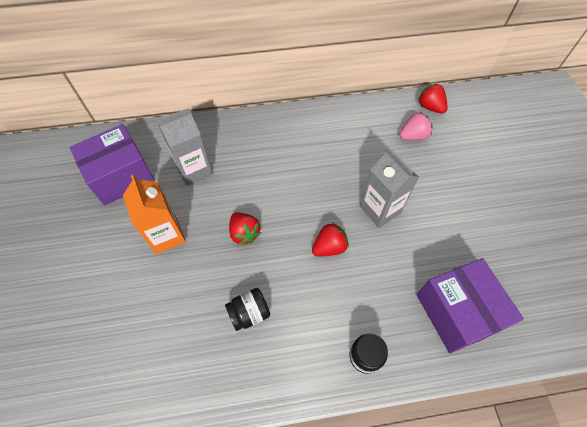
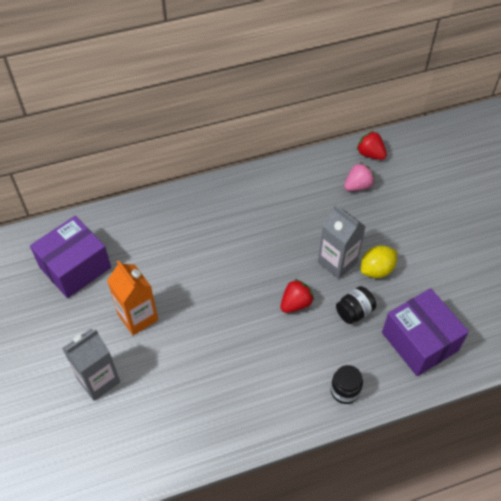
camera: 10 degrees left, 5 degrees down
(194, 170) = (148, 251): grey carton -> grey carton (98, 380)
(244, 233) = (213, 303): red strawberry -> none
(249, 313) = (234, 373): black jar -> black jar (354, 312)
(420, 224) = (376, 270): none -> yellow lemon

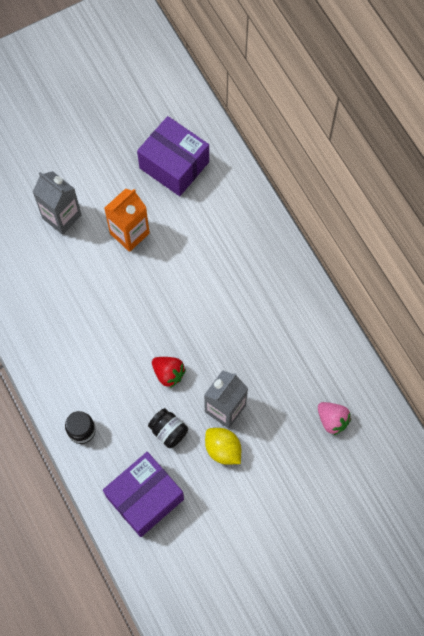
camera: 80 degrees right, 15 degrees up
(370, 154) = (383, 430): red strawberry -> none

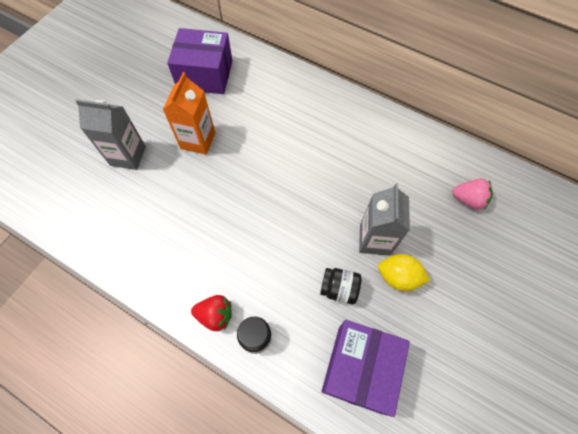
camera: 30 degrees left, 5 degrees down
(168, 373) = (305, 237): red strawberry -> red strawberry (215, 315)

